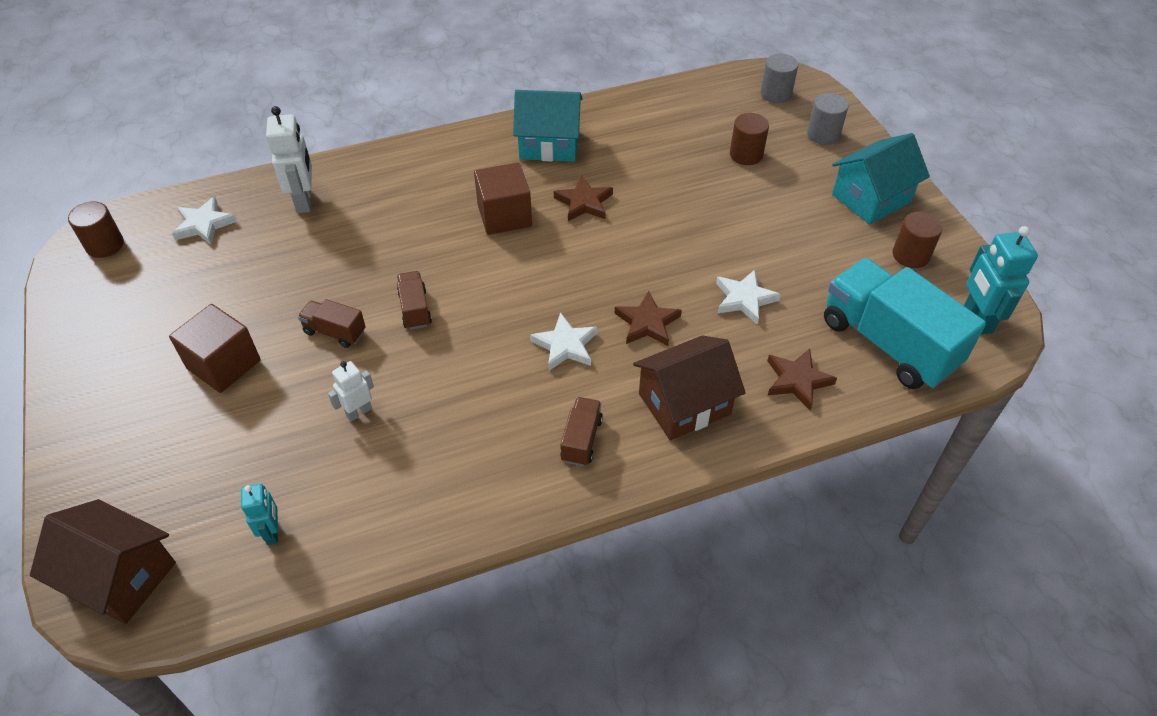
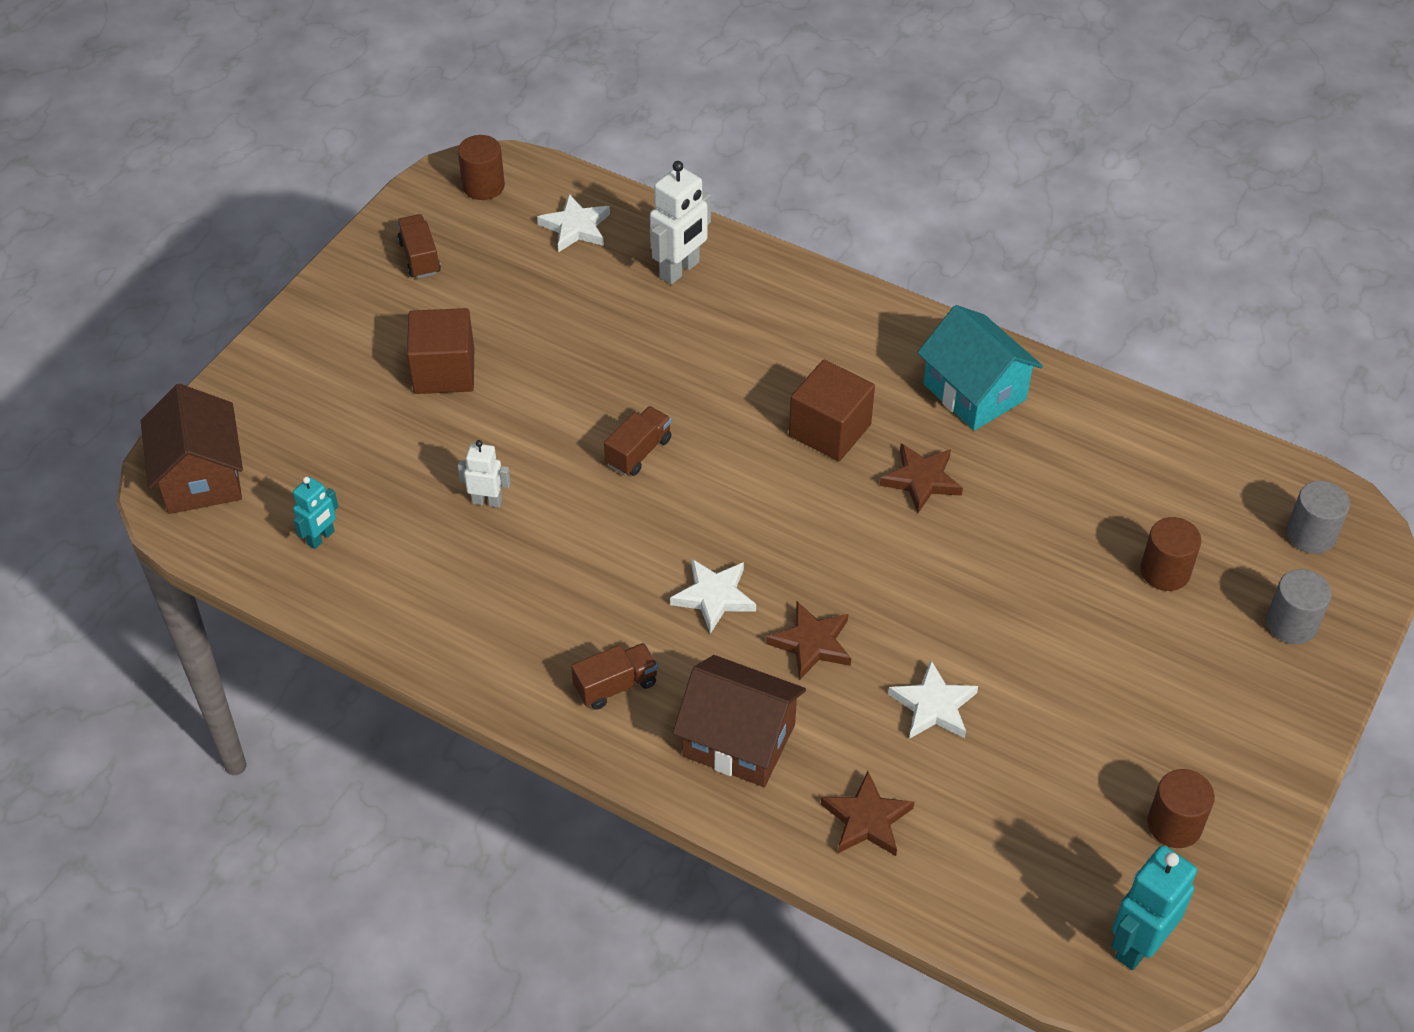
camera: 50 degrees right, 0 degrees up
(335, 332) = (553, 416): brown truck -> brown truck (420, 257)
(871, 198) = (1230, 734): turquoise house -> none
(888, 343) = (1007, 874): turquoise truck -> none

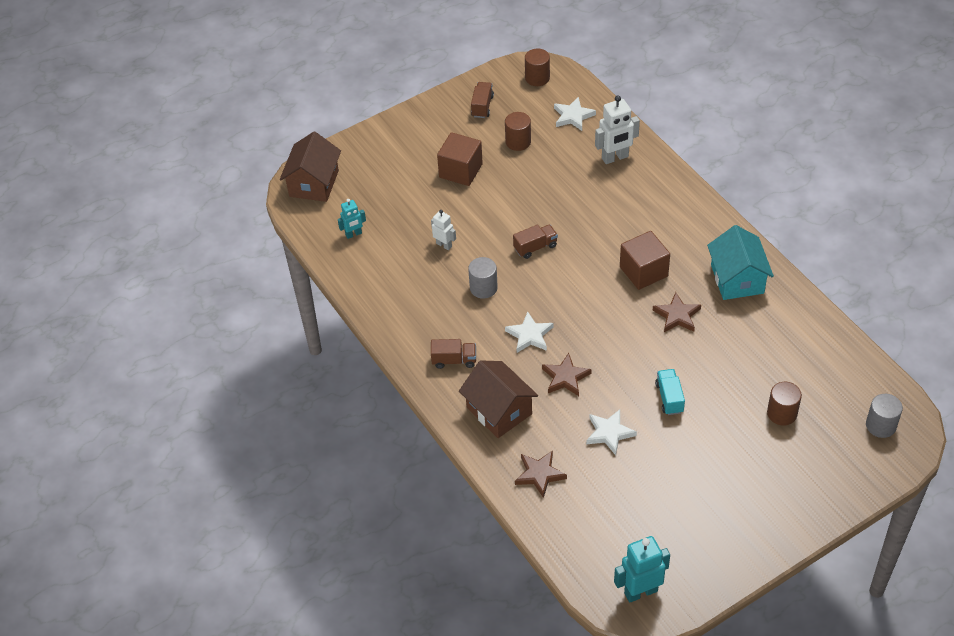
camera: 30 degrees right, 0 degrees up
(989, 613) = (669, 398): none -> turquoise truck
(1174, 824) = (699, 542): brown cylinder -> brown cylinder (518, 142)
(1291, 624) = (836, 468): grey cylinder -> grey cylinder (483, 288)

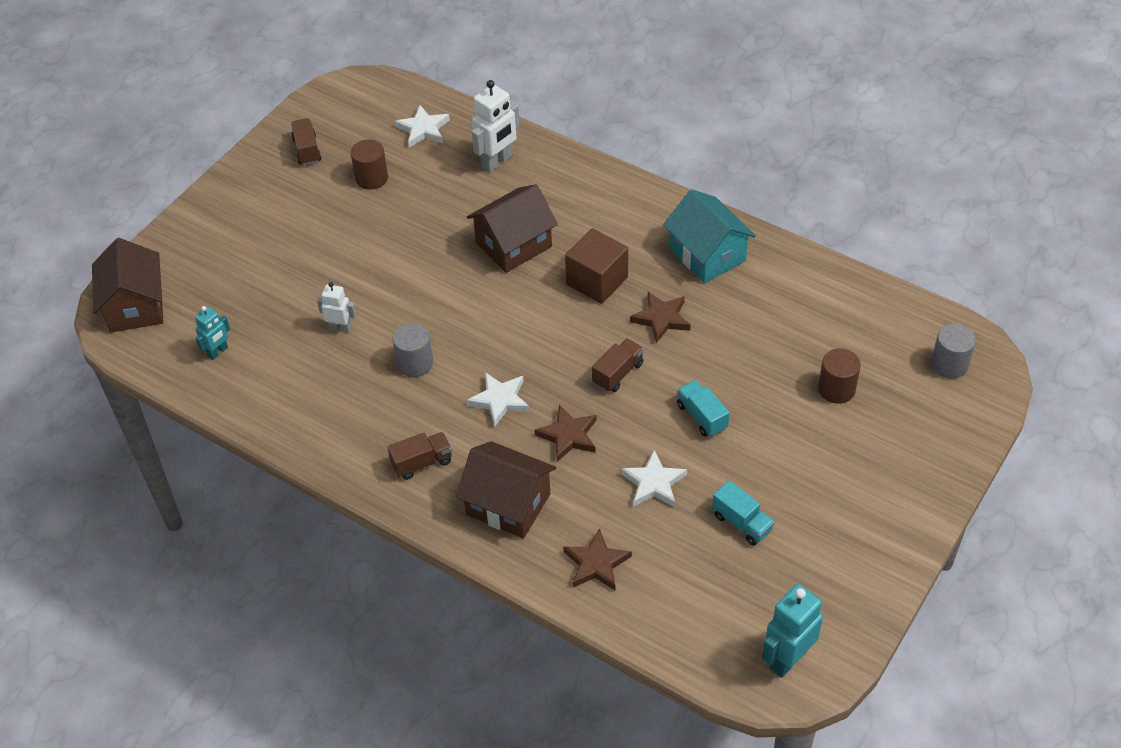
camera: 25 degrees left, 0 degrees up
(460, 171) = (317, 233): brown cube -> none
(535, 247) = (454, 294): brown truck -> brown truck (618, 373)
(537, 78) = (358, 98): brown cylinder -> none
(596, 224) = (514, 245): none -> brown house
(658, 484) = (742, 523): none -> turquoise truck

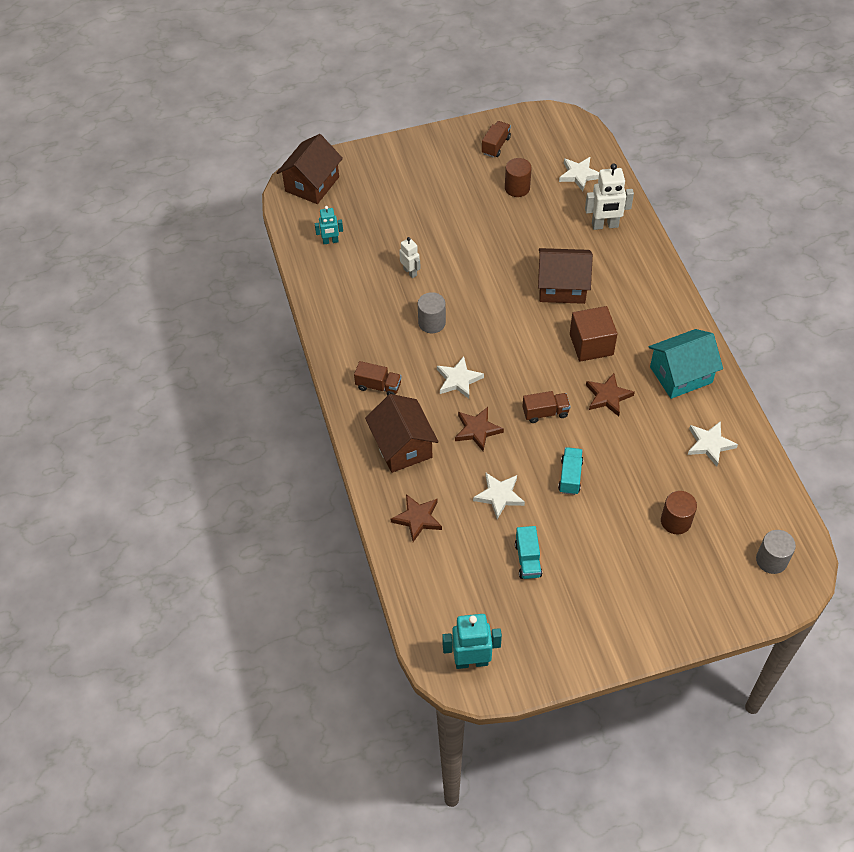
camera: 40 degrees right, 5 degrees up
(707, 254) = (681, 375): turquoise house -> turquoise house turned 60 degrees clockwise
(796, 300) = (709, 444): none -> white star

